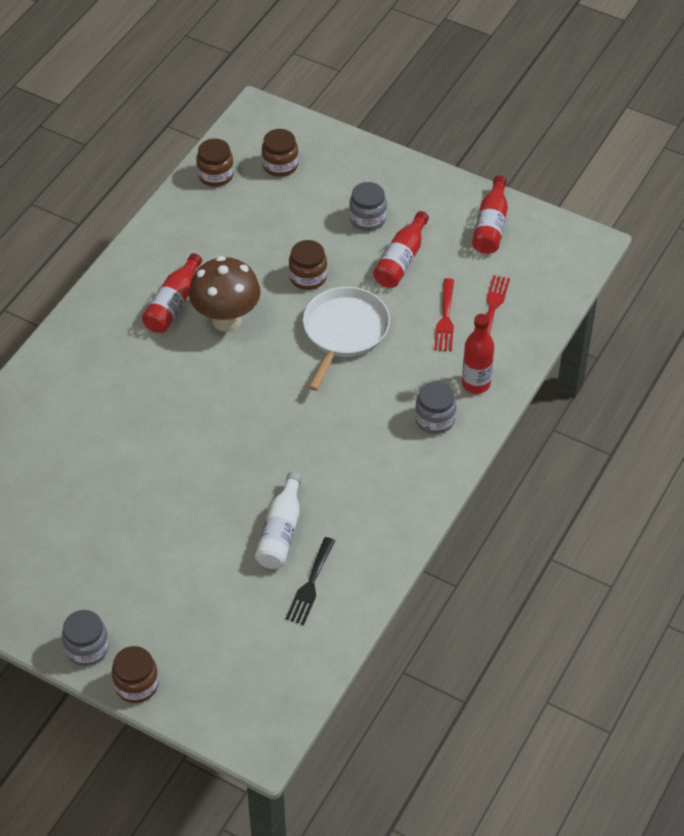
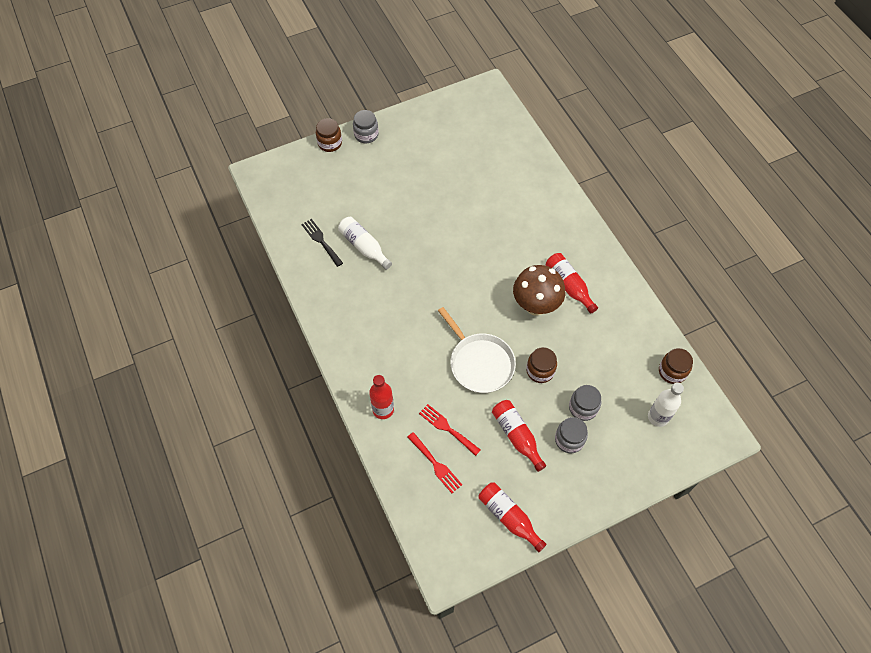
camera: 125 degrees right, 10 degrees up
(280, 165) = (658, 417): brown jar -> white bottle
(435, 419) = (375, 368): grey jar -> grey jar (583, 408)

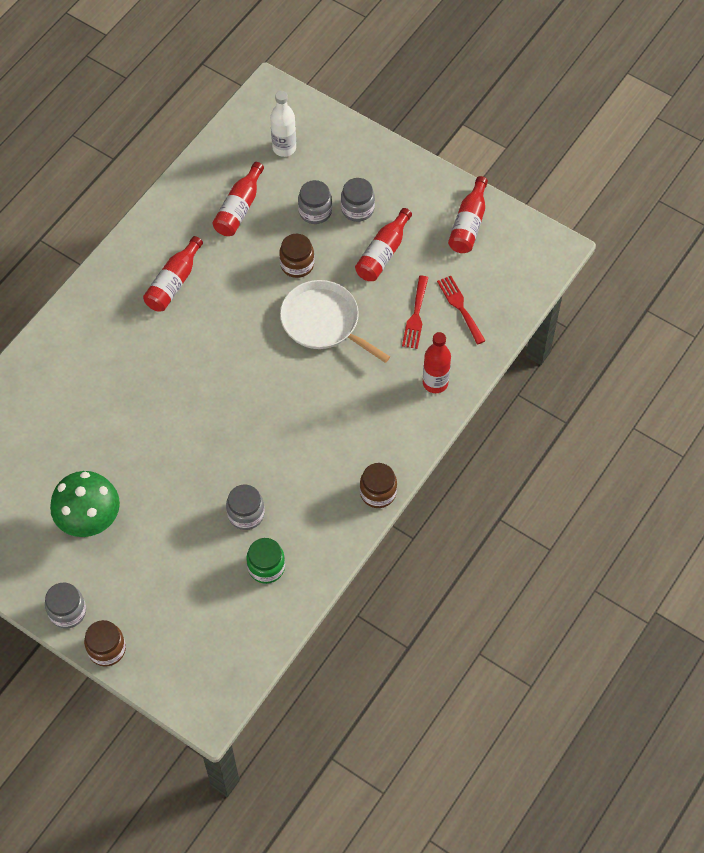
camera: 120 degrees left, 0 degrees up
(321, 241) = (266, 567): black fork -> green jar
(364, 247) = (246, 514): white bottle -> grey jar
(415, 167) = (90, 522): none -> green mushroom
(436, 464) = (460, 307): red fork -> red fork turned 45 degrees counterclockwise
(479, 363) = (323, 322): white pan -> white pan turned 75 degrees counterclockwise
(535, 306) = (219, 302): brown mushroom -> none
(613, 357) = (239, 208): none -> red bottle
(672, 371) = (224, 154): brown jar -> brown jar (378, 493)

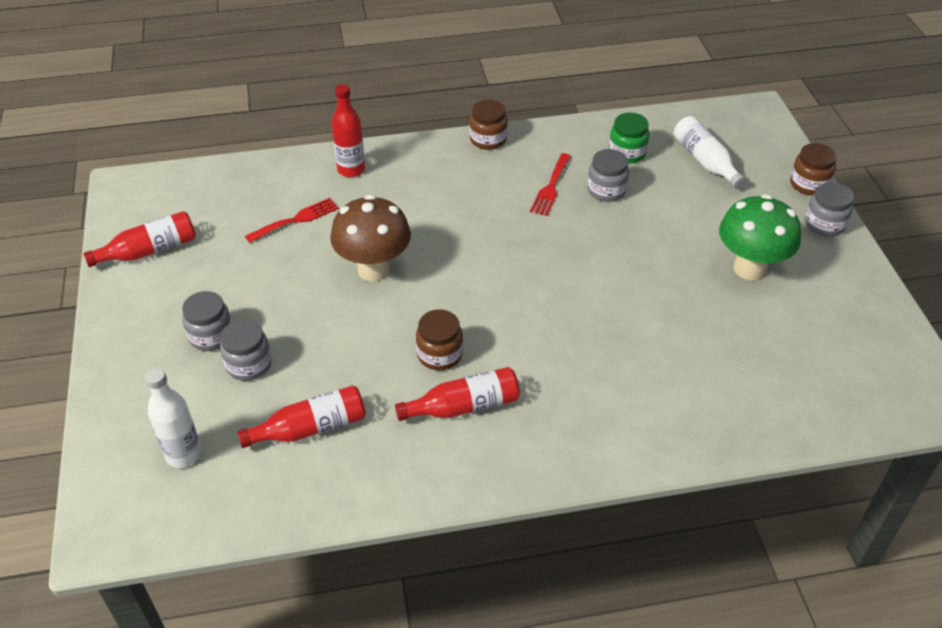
camera: 135 degrees left, 15 degrees down
(202, 609) = (705, 161): none -> white bottle
(297, 264) = (331, 331): brown jar -> brown jar (440, 354)
(323, 322) = (374, 269): white pan -> brown mushroom
(383, 253) = (248, 283): red bottle -> none
(460, 307) = (255, 201): red fork -> red fork (551, 187)

